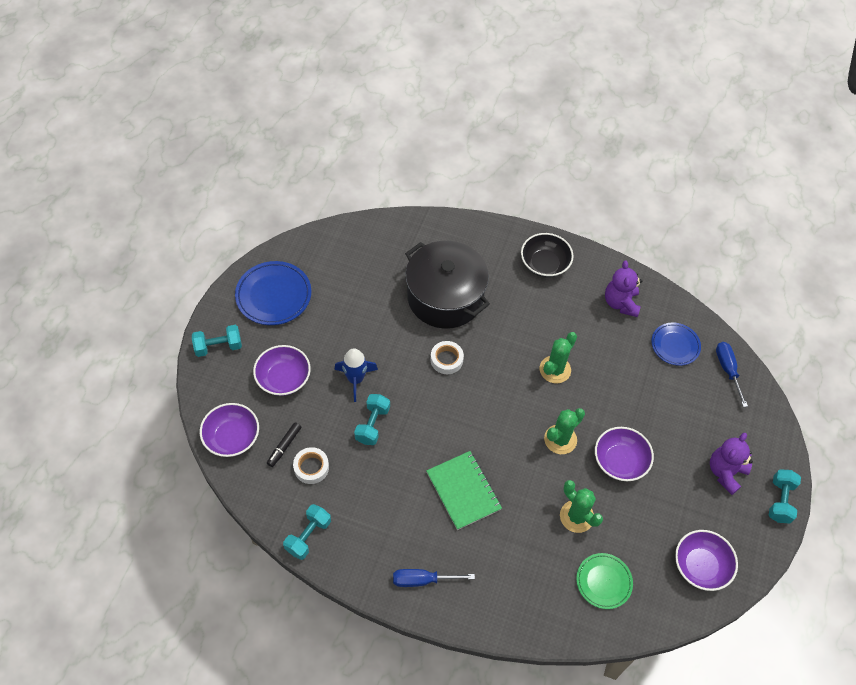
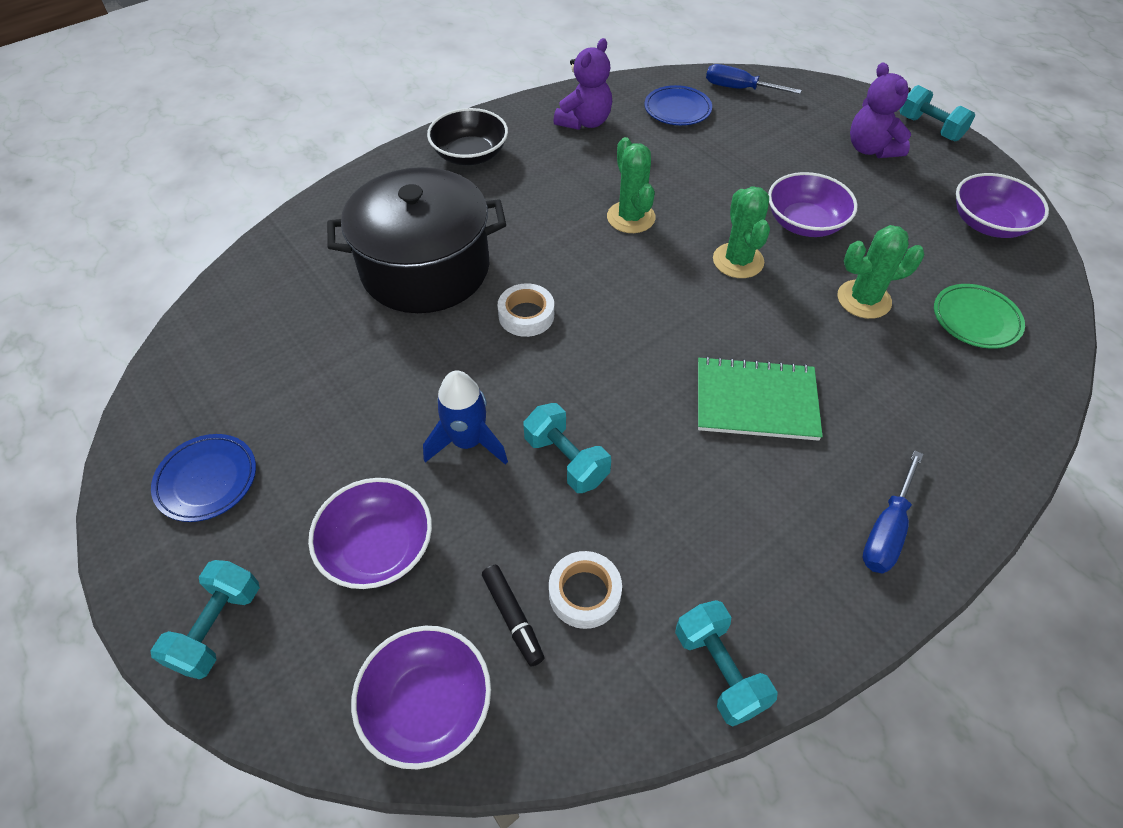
camera: 55 degrees left, 5 degrees down
(274, 295) = (207, 480): blue plate -> blue plate, size x0.64
(620, 303) = (584, 122): purple teddy bear -> purple teddy bear turned 90 degrees counterclockwise

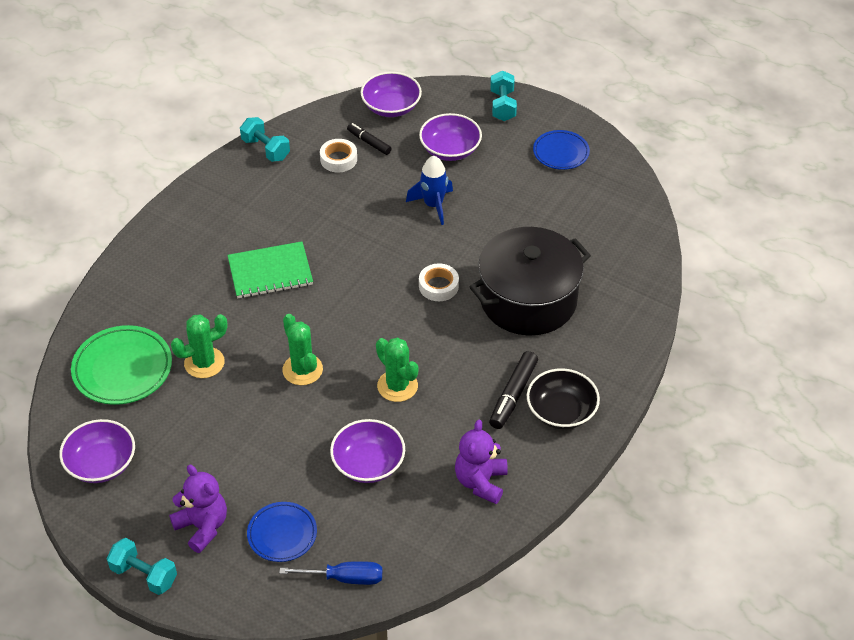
camera: 160 degrees right, 5 degrees down
(509, 179) = (513, 395): none -> black marker
(566, 460) = (373, 211): turquoise dumbbell -> none
(677, 109) = (399, 526): blue plate -> blue plate (282, 534)
(804, 223) = (255, 421): purple bowl -> purple bowl (368, 463)
(886, 529) = (187, 224): blue screwdriver -> none
(975, 319) = (122, 369): green plate -> green plate, size x1.56

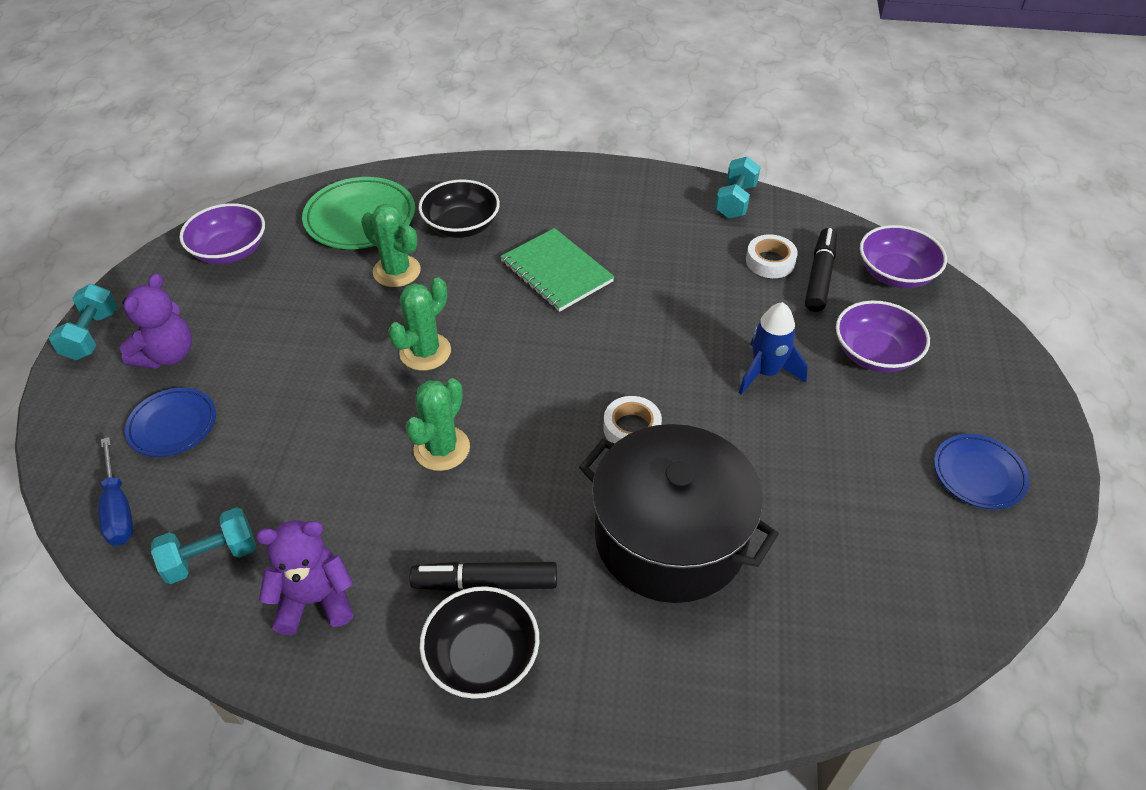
camera: 65 degrees right, 0 degrees up
(179, 309) = (461, 225): none -> black bowl
(368, 463) = (304, 466): purple bowl -> none
(369, 142) = (819, 276): black marker -> black marker, size x1.52
(502, 106) = (1004, 377): turquoise dumbbell -> turquoise dumbbell (211, 557)

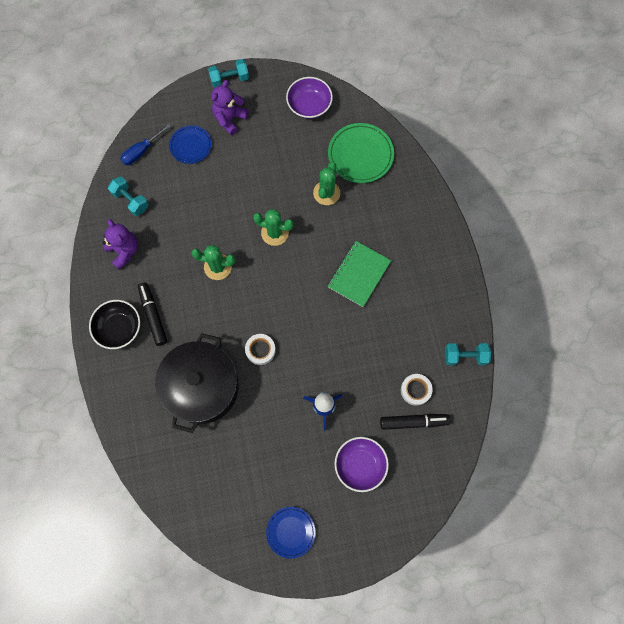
camera: 70 degrees right, 25 degrees up
(167, 355) = (230, 119): purple teddy bear -> purple teddy bear turned 120 degrees clockwise
(461, 225) = (376, 209): black bowl -> none
(895, 274) = (434, 467): purple bowl -> none

